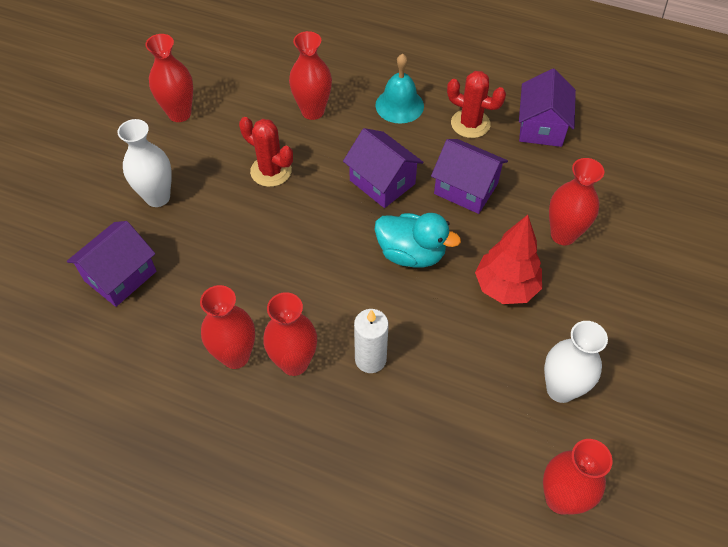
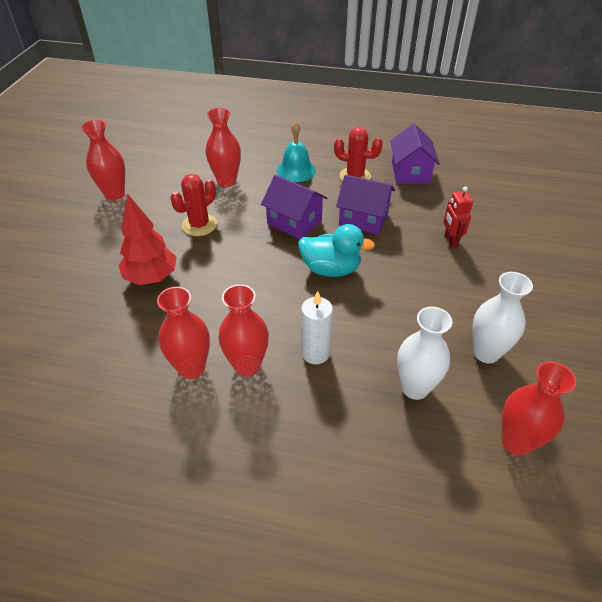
camera: 10 degrees left, 10 degrees down
(120, 276) = (75, 318): purple house -> none
(157, 197) = (102, 255): white vase -> white vase (415, 388)
(271, 171) = (199, 225): red cactus -> red cactus turned 75 degrees counterclockwise
(505, 287) = (416, 283): red tree -> red tree (151, 278)
(563, 235) = (450, 241): red vase -> red robot

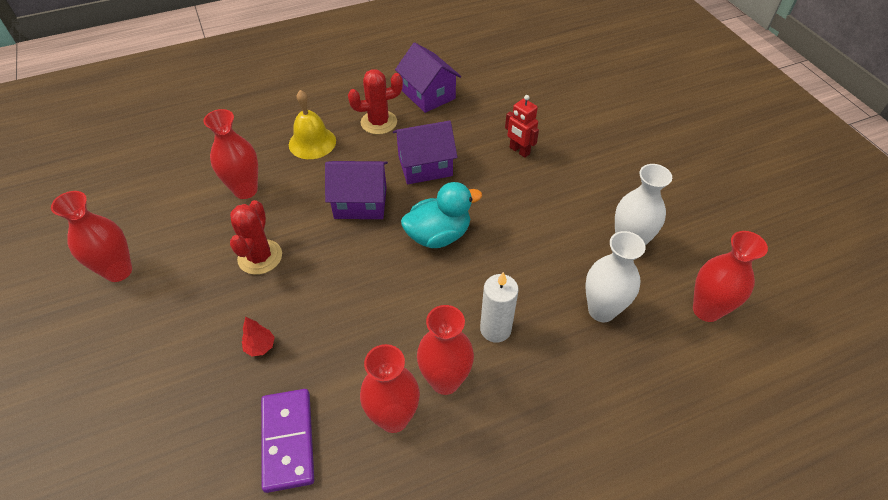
camera: 35 degrees left, 5 degrees up
(117, 341) = (288, 440): none -> purple domino
(151, 278) = (260, 347): red tree -> red tree, size x0.45
(296, 170) = (312, 142): turquoise bell -> yellow bell

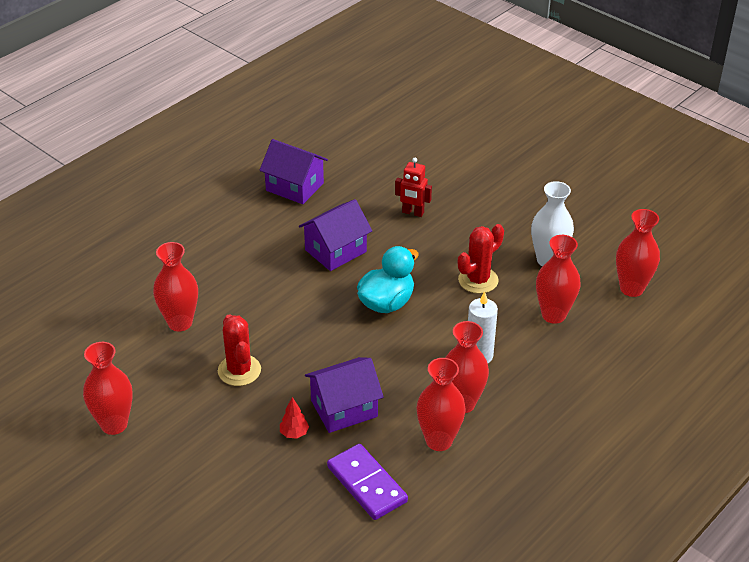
camera: 25 degrees left, 10 degrees down
(312, 142) = (212, 263): yellow bell -> none
(360, 202) = (298, 299): purple house -> purple house (344, 408)
(379, 122) = (264, 226): red cactus -> red cactus (478, 280)
(601, 310) = (553, 315): white vase -> red vase

